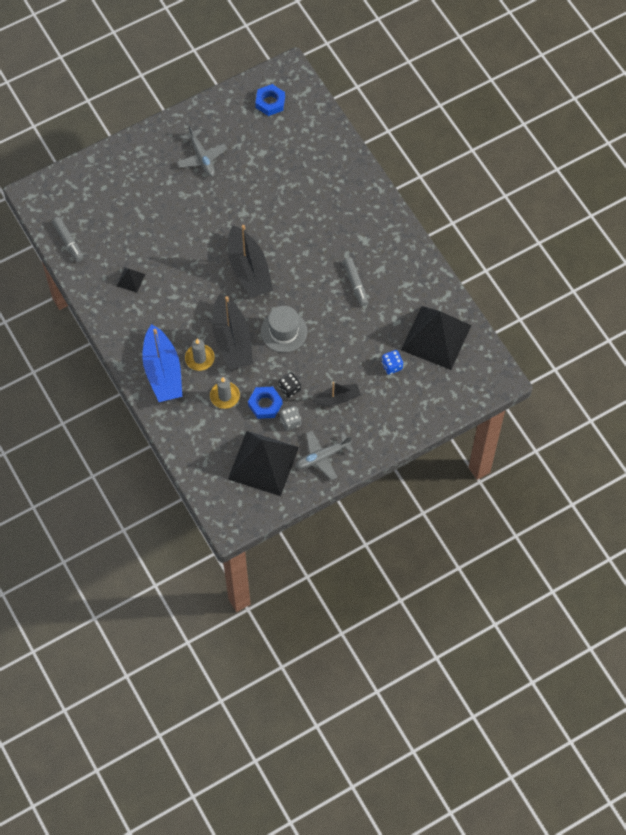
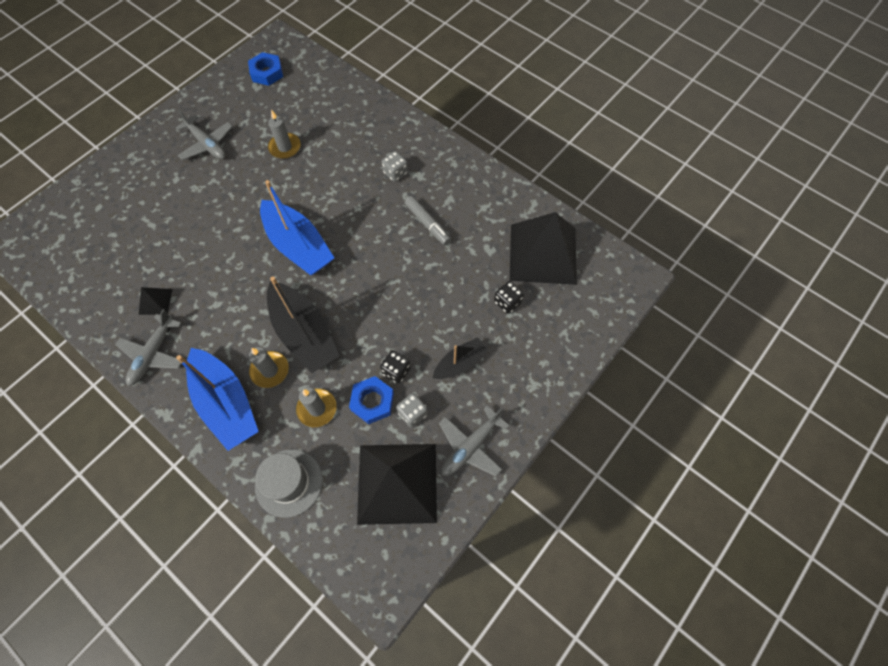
camera: 20 degrees left, 0 degrees up
(68, 241) = (65, 280): grey marker -> none
(120, 319) = (153, 354): none -> grey plane
(249, 270) = (298, 246): black boat -> blue boat
(264, 180) = (285, 147): none -> grey candle
(284, 331) = (364, 303): grey hat -> grey hat (289, 482)
(346, 232) = (395, 173): none -> grey dice
(391, 366) = (507, 302): blue dice -> black dice

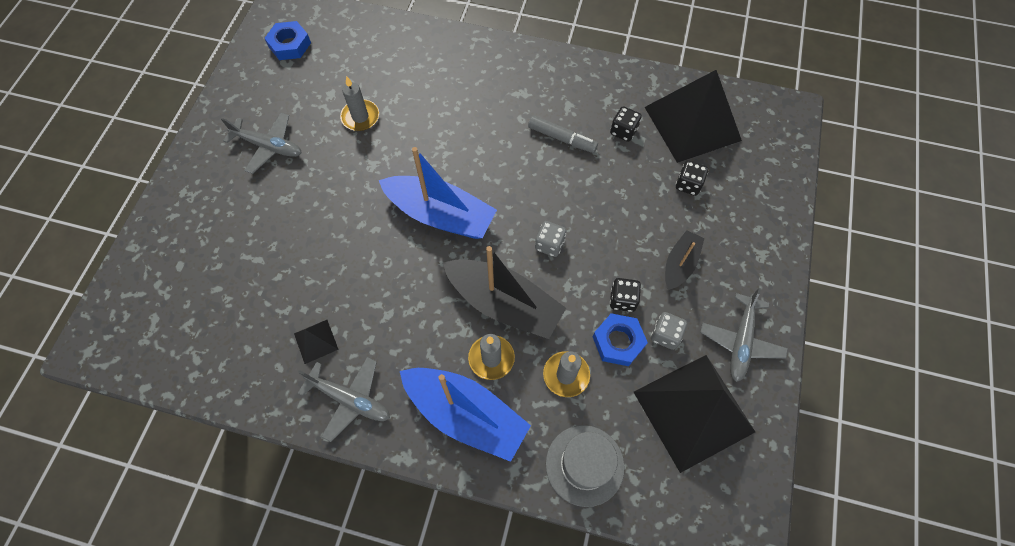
camera: 25 degrees left, 0 degrees up
(153, 354) = (350, 399): grey plane -> grey plane turned 60 degrees counterclockwise
(395, 173) = (497, 99): grey dice -> grey dice (549, 244)
(481, 237) = (623, 131): none -> black dice

